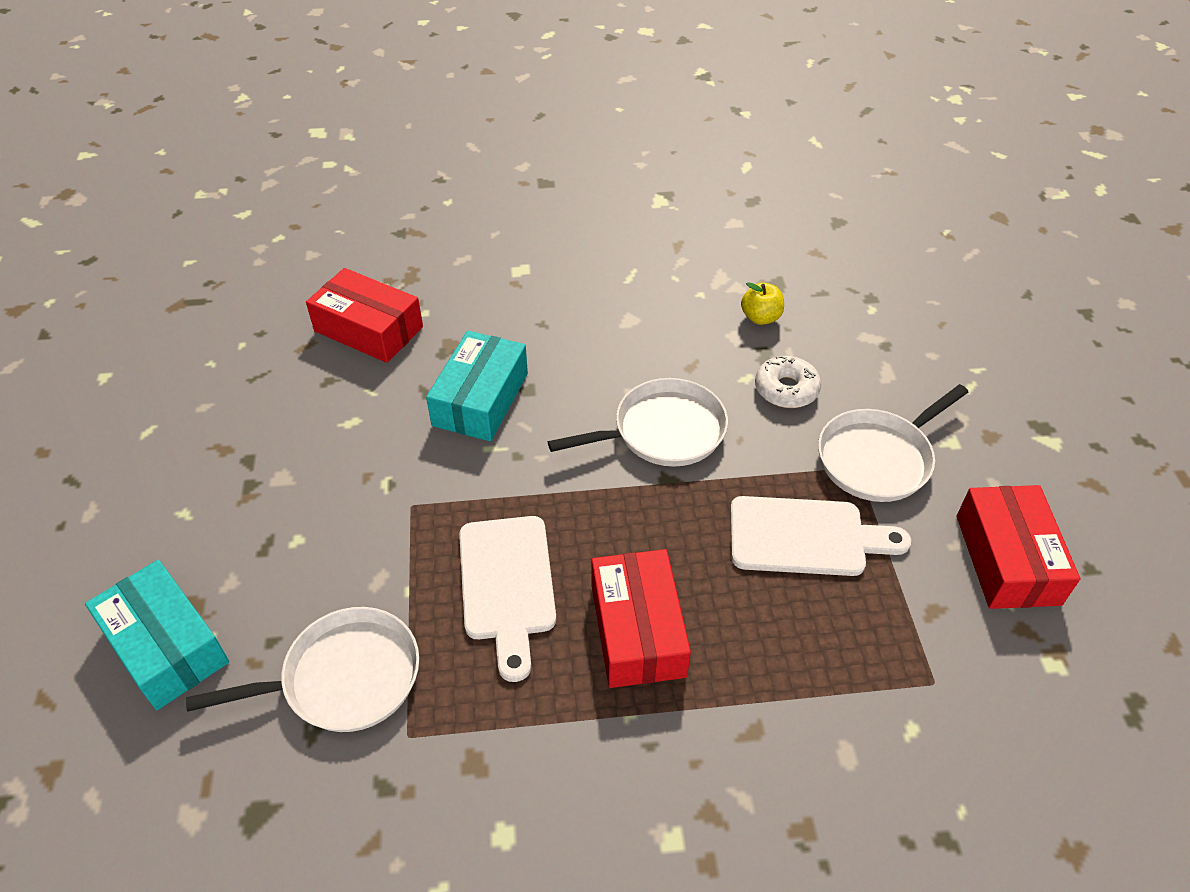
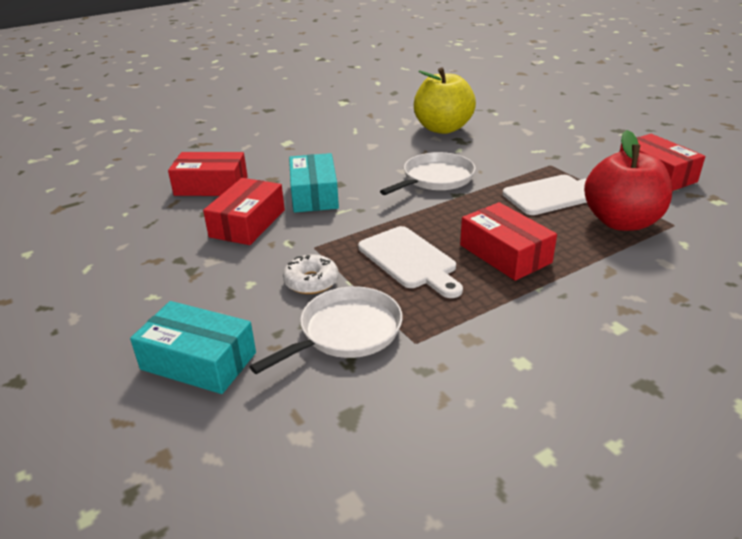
camera: 25 degrees left, 15 degrees down
(364, 424) = (247, 223): none -> red box
(760, 318) = (443, 128): yellow apple -> yellow apple, size x2.32
(786, 389) = (484, 148): white donut -> white donut (311, 281)
(856, 640) = (621, 222): none -> red apple
(878, 458) = (557, 159): white pan -> none

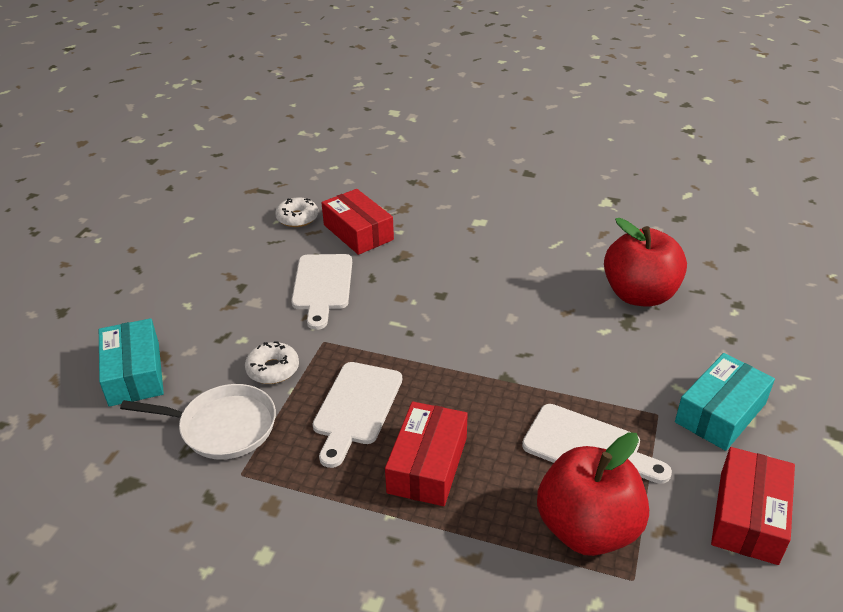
camera: 50 degrees right, 5 degrees up
(141, 203) = (297, 218): none -> white donut
(247, 223) = (322, 286): red box -> white cutting board
(314, 194) = (405, 292): turquoise box -> turquoise box (720, 413)
(435, 179) = (520, 347): white pan -> none
(443, 128) = (639, 295): yellow apple -> red apple

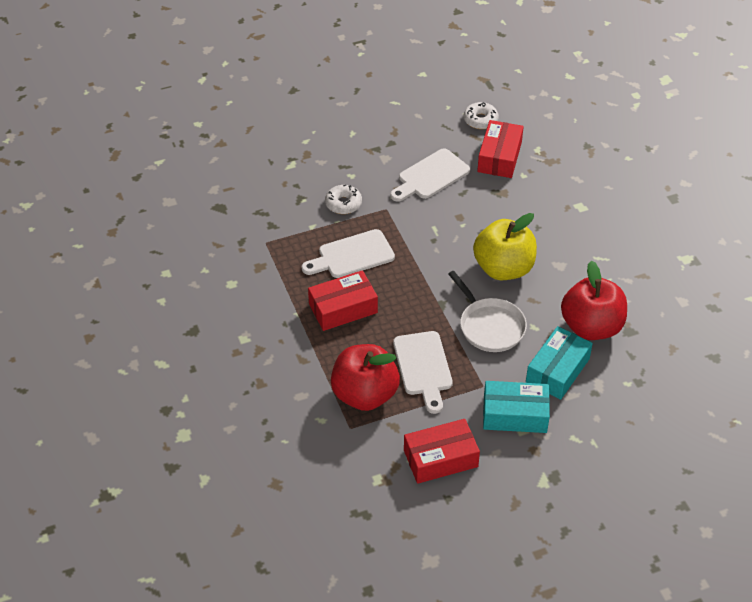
camera: 50 degrees right, 10 degrees up
(134, 373) = (284, 154): turquoise box -> turquoise box (557, 370)
(223, 427) = (286, 214): white pan -> white pan (489, 326)
(503, 307) = (503, 268): none -> yellow apple

